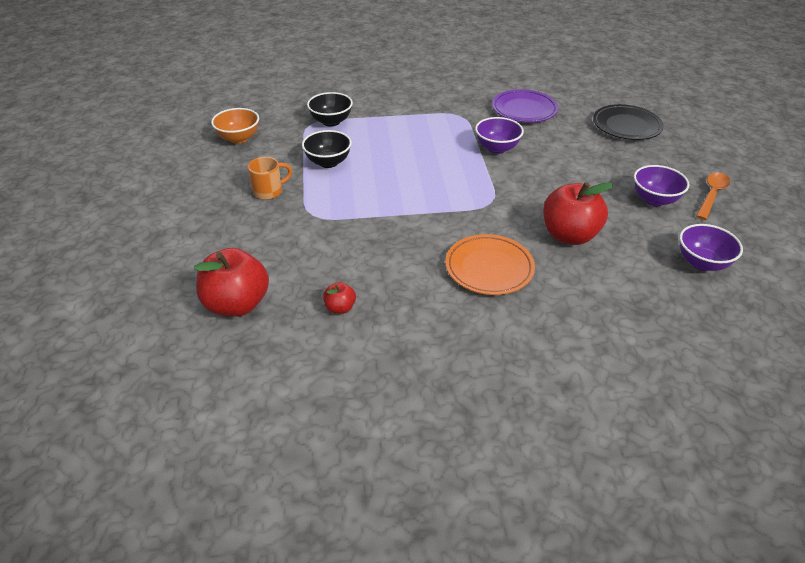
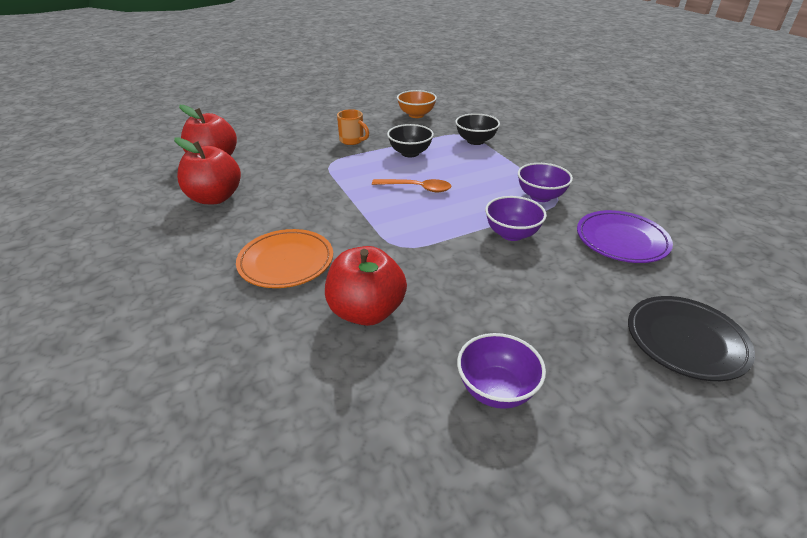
camera: 70 degrees right, 5 degrees down
(340, 308) = (215, 198): red apple -> red apple, size x2.14
(702, 263) = (357, 459): purple bowl -> purple bowl (540, 196)
(712, 195) = (563, 471): orange spoon -> orange spoon (417, 188)

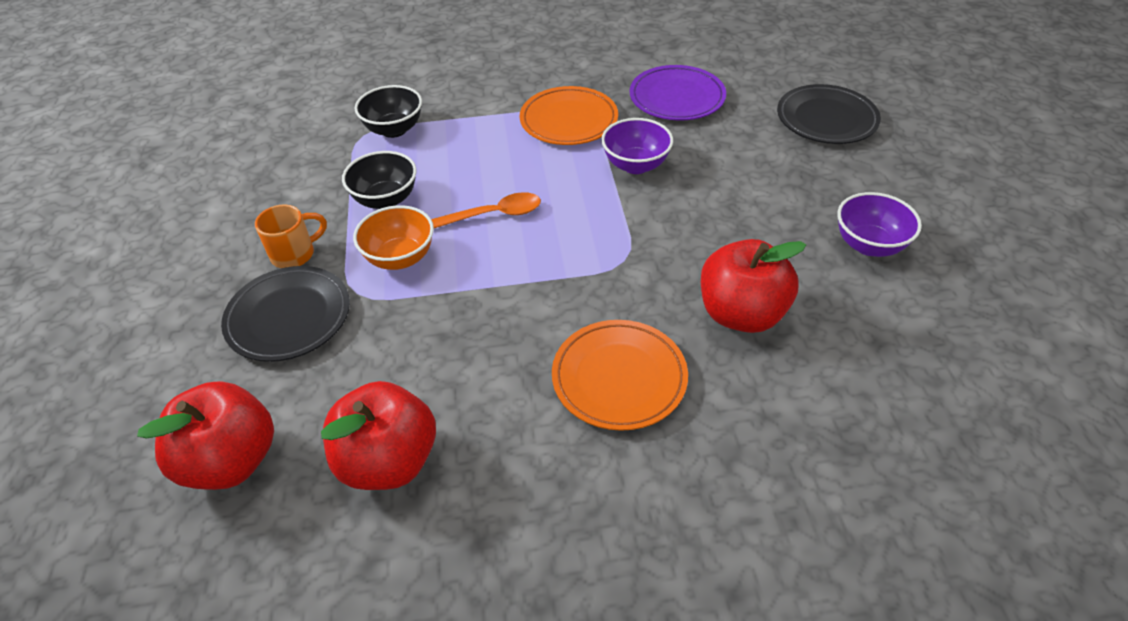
camera: 70 degrees left, 10 degrees up
(306, 150) = (289, 317): none -> black plate
(416, 115) = (256, 164): orange bowl -> orange bowl (400, 258)
(417, 188) = (493, 215): orange spoon -> orange spoon turned 45 degrees clockwise
(540, 196) = (569, 121): purple bowl -> orange plate

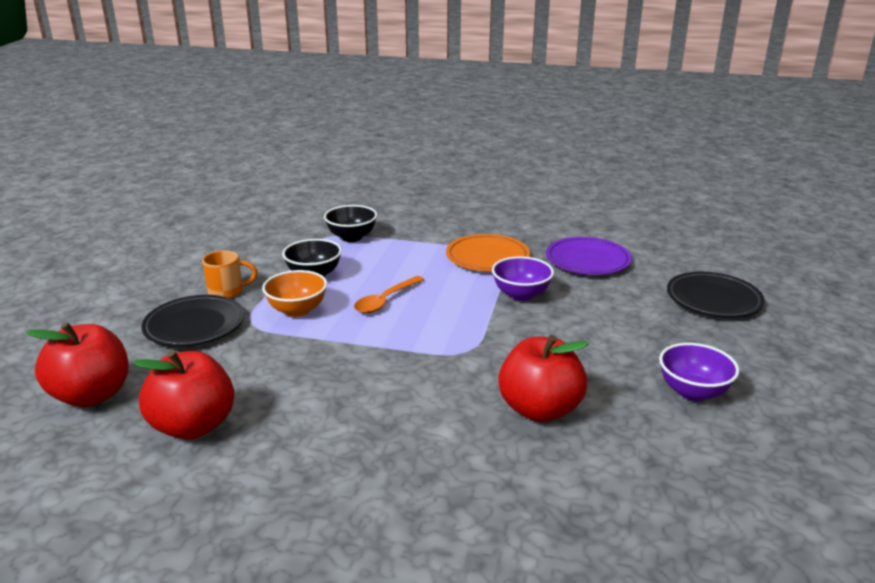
camera: 20 degrees right, 20 degrees down
(493, 215) = (385, 301): orange spoon -> orange spoon turned 120 degrees clockwise
(619, 378) = (404, 424): orange plate -> none

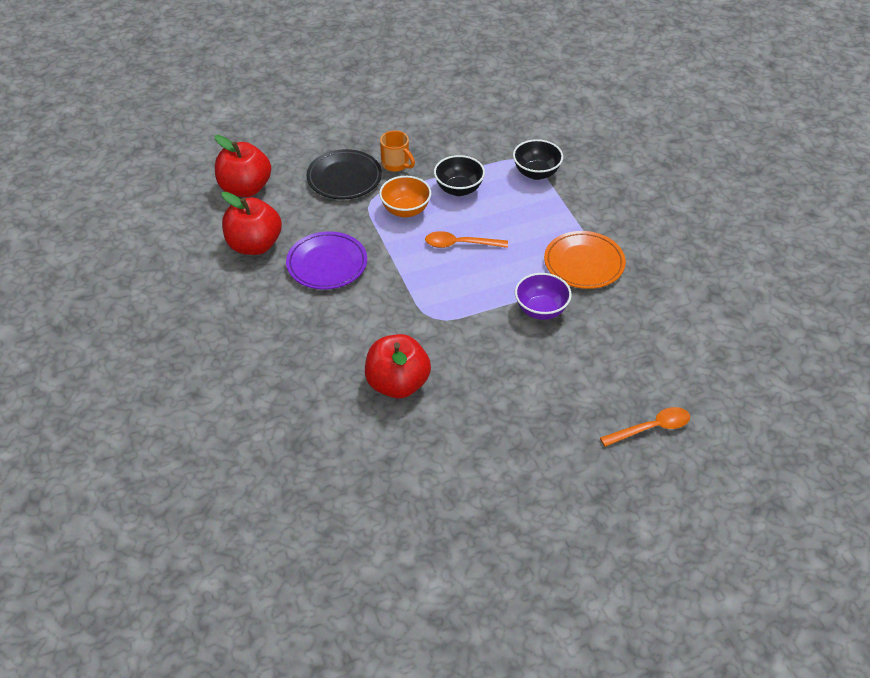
camera: 55 degrees right, 20 degrees up
(587, 260) = (643, 324): purple plate -> purple plate (327, 264)
(693, 392) = (489, 456): purple bowl -> none
(713, 299) = (652, 428): black plate -> orange spoon

